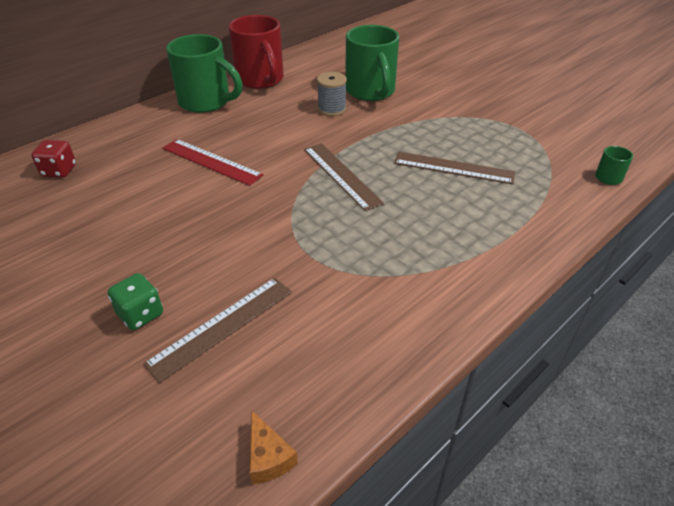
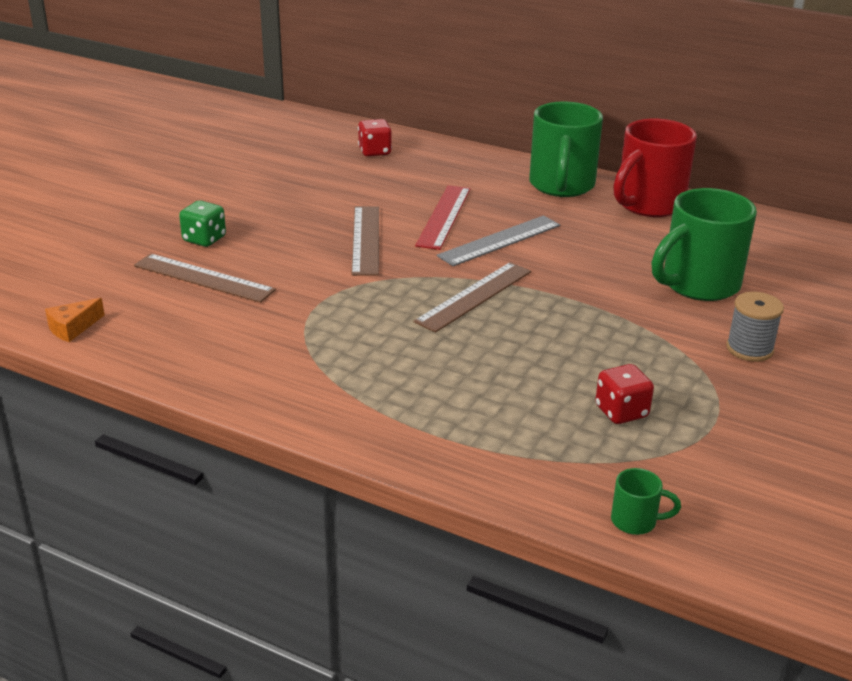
camera: 70 degrees right, 10 degrees down
(268, 146) = (499, 240): none -> grey ruler
(332, 109) = (621, 264): grey spool -> grey spool (749, 349)
(453, 168) = (551, 374): brown ruler -> brown ruler (366, 240)
(501, 154) = (621, 412): none -> red dice

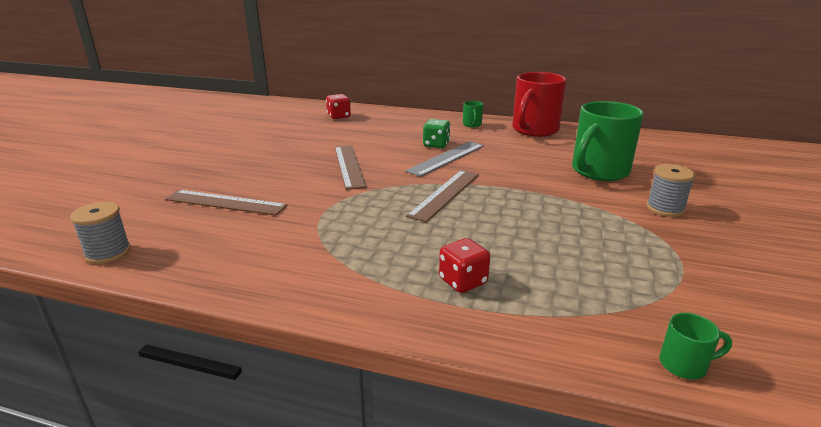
camera: 10 degrees left, 5 degrees down
(72, 328) = (108, 253): orange cheese -> grey spool
(204, 239) = (223, 176): green dice -> green dice (436, 145)
(444, 216) = (400, 147): red ruler -> none
(561, 186) = (472, 125): green mug -> green mug, size x0.43
(621, 412) = (605, 266): red dice -> red dice (463, 281)

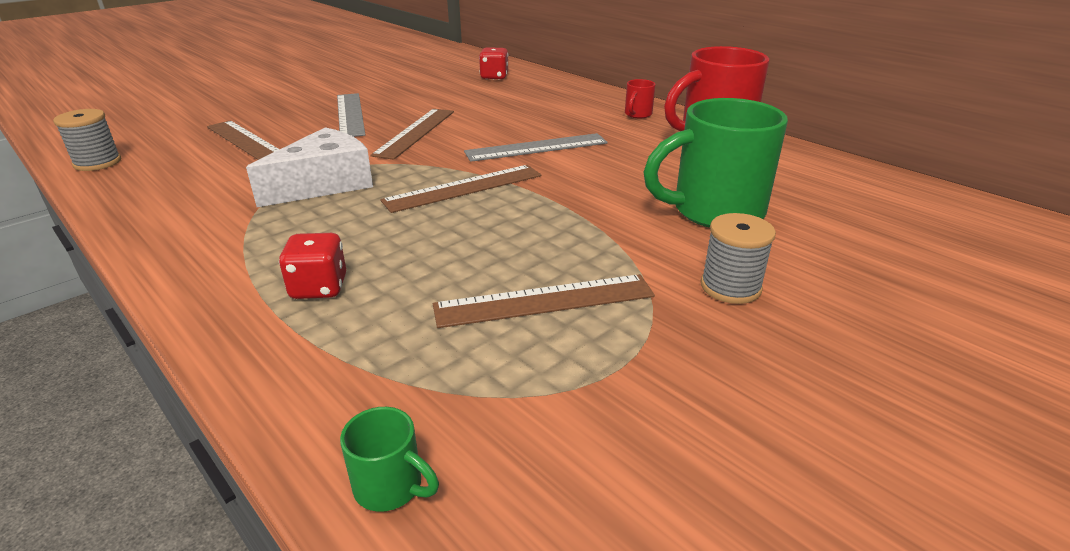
camera: 30 degrees right, 5 degrees up
(275, 164) = (350, 114): none -> grey ruler
(346, 216) = (324, 184): none -> white cheese
(436, 145) = (550, 129): green dice -> none
(472, 125) = (637, 114): green mug -> red mug
(597, 244) = (544, 301): none -> brown ruler

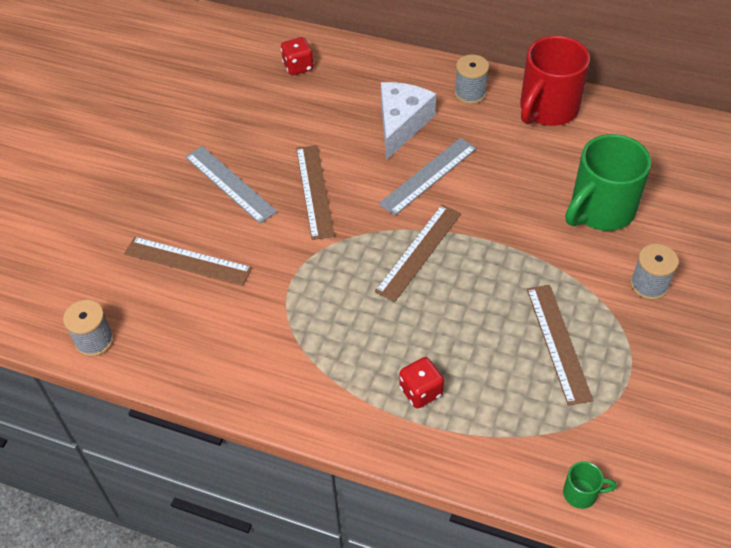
camera: 25 degrees left, 20 degrees up
(324, 184) = (313, 289): white cheese -> white cheese (401, 124)
(544, 301) = (558, 343): brown ruler -> brown ruler turned 60 degrees counterclockwise
(637, 114) = (470, 93): red mug -> grey spool

